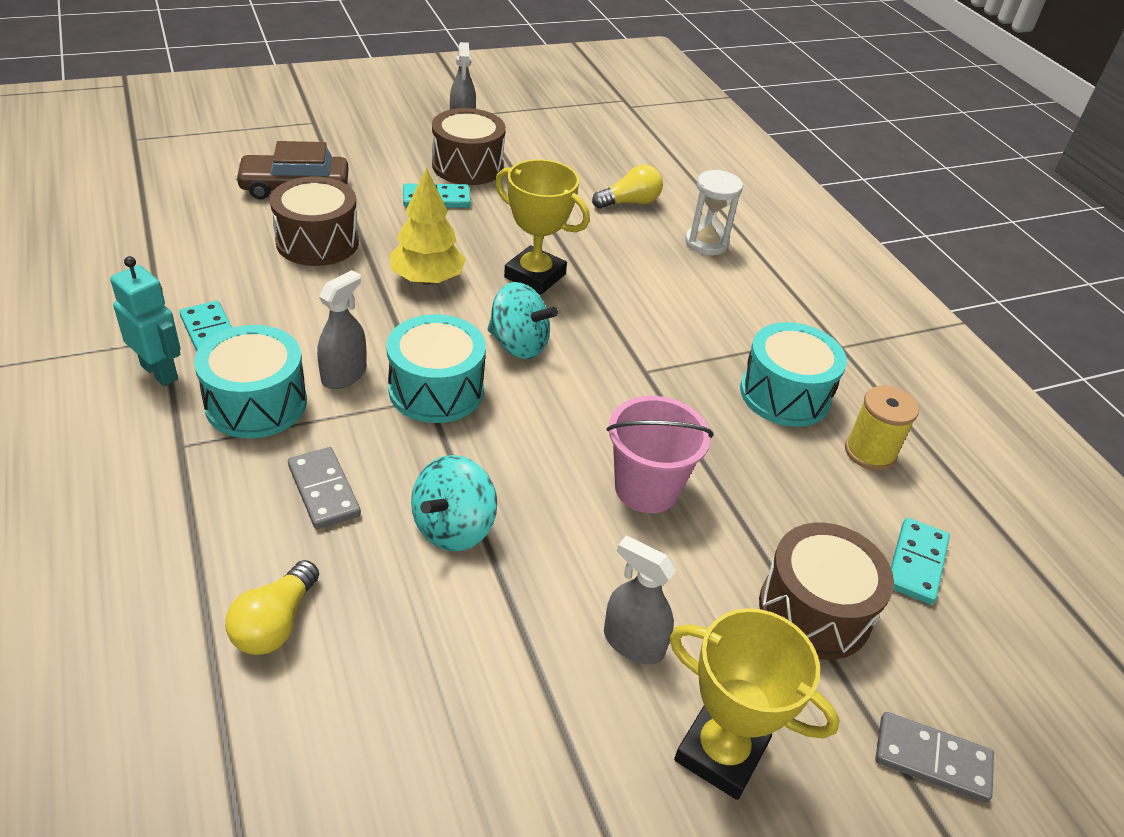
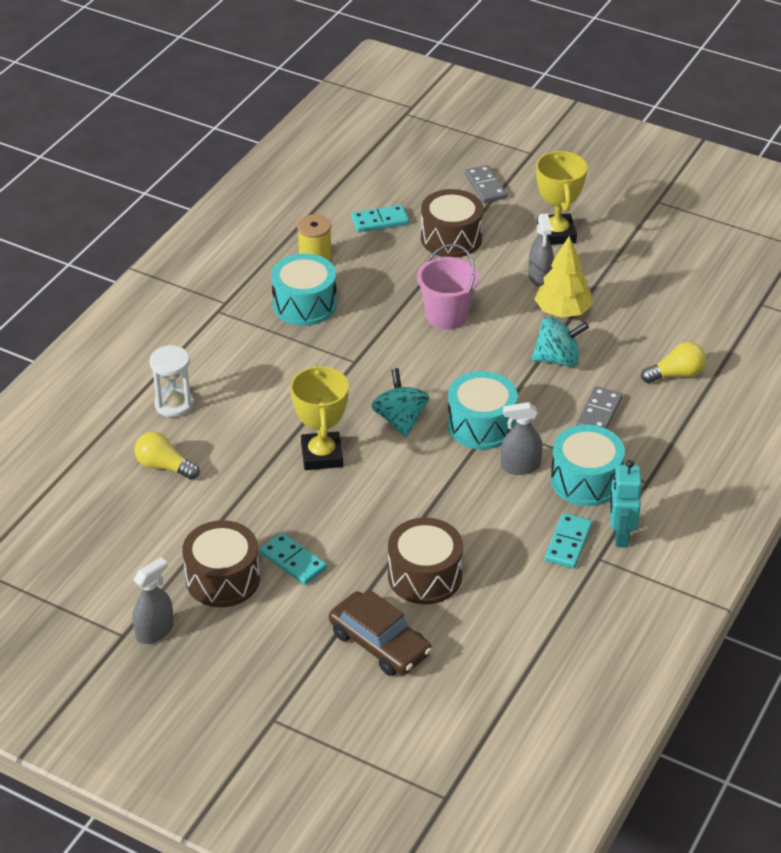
camera: 125 degrees left, 0 degrees up
(427, 279) = (392, 497): yellow tree -> yellow tree (562, 312)

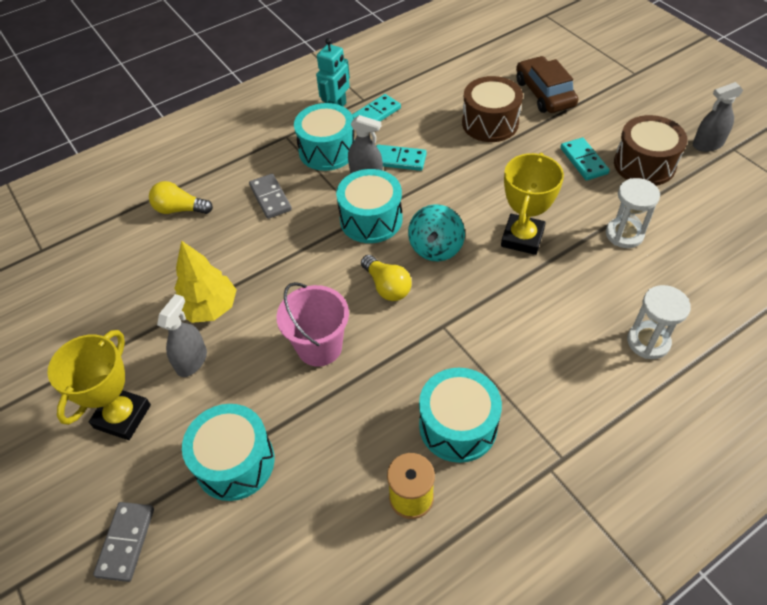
camera: 150 degrees left, 10 degrees up
(164, 466) = (673, 275): yellow light bulb -> yellow light bulb (387, 286)
(222, 491) = (624, 234): none -> white hourglass
(380, 221) = (295, 535): turquoise domino -> turquoise domino (399, 160)
(451, 238) = (235, 462): brown drum -> turquoise drum
(558, 359) = (258, 258): turquoise spinning top -> none
(598, 413) = (270, 198): grey domino -> grey domino turned 75 degrees counterclockwise

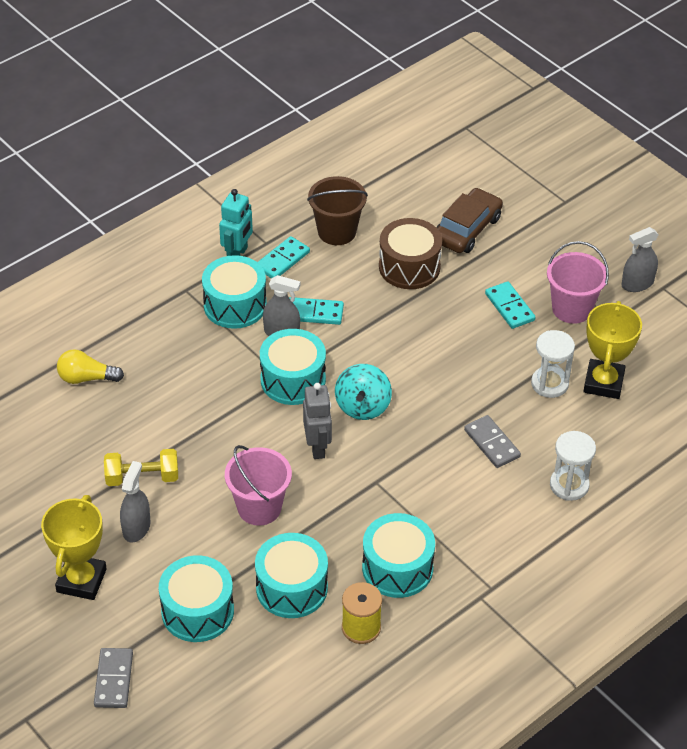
camera: 10 degrees left, 5 degrees down
(209, 308) = (142, 477): yellow tree -> yellow dumbbell
(270, 198) = (182, 361): grey domino -> grey domino (492, 443)
(340, 441) = (291, 588): none -> turquoise drum
(387, 286) = (318, 447): yellow light bulb -> grey robot
(427, 92) = (337, 232): none -> brown bucket
(522, 238) = (449, 392): yellow trophy -> yellow trophy (603, 383)
(544, 93) = (467, 229): brown car -> brown car turned 60 degrees clockwise
(644, 164) = (572, 309): brown drum -> pink bucket

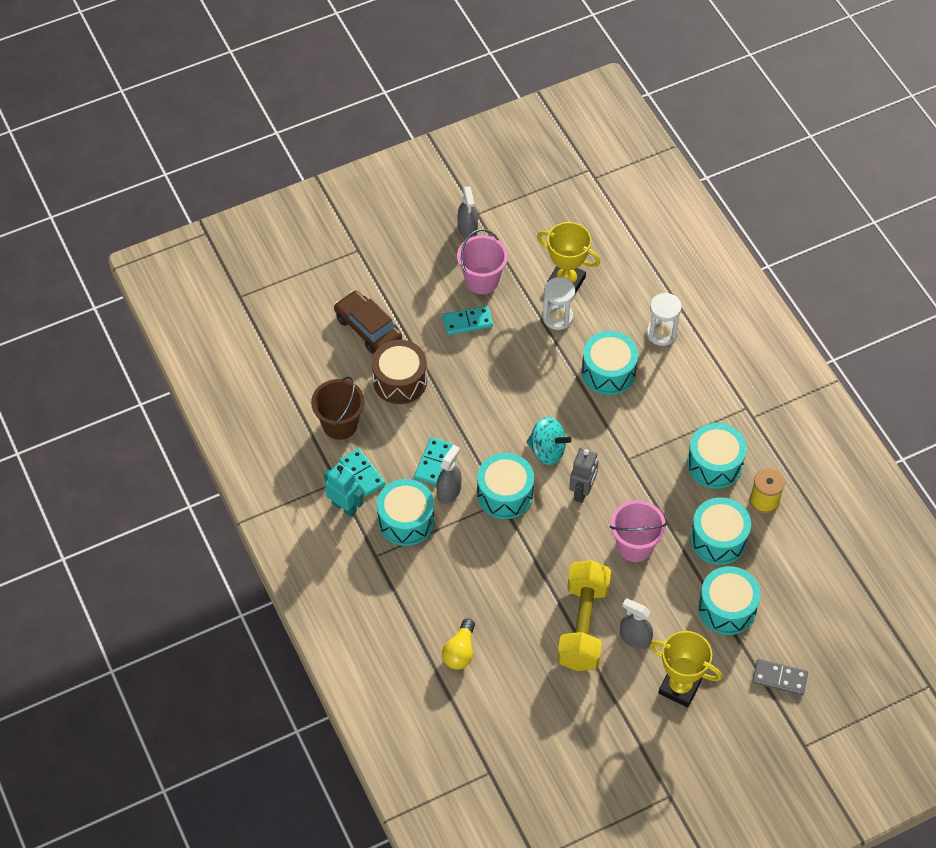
camera: 75 degrees left, 10 degrees up
(142, 477) = (583, 625): yellow dumbbell -> yellow dumbbell, size x1.69
(318, 447) = (582, 492): grey robot -> grey robot turned 105 degrees clockwise
(492, 443) = (608, 372): grey domino -> turquoise drum

